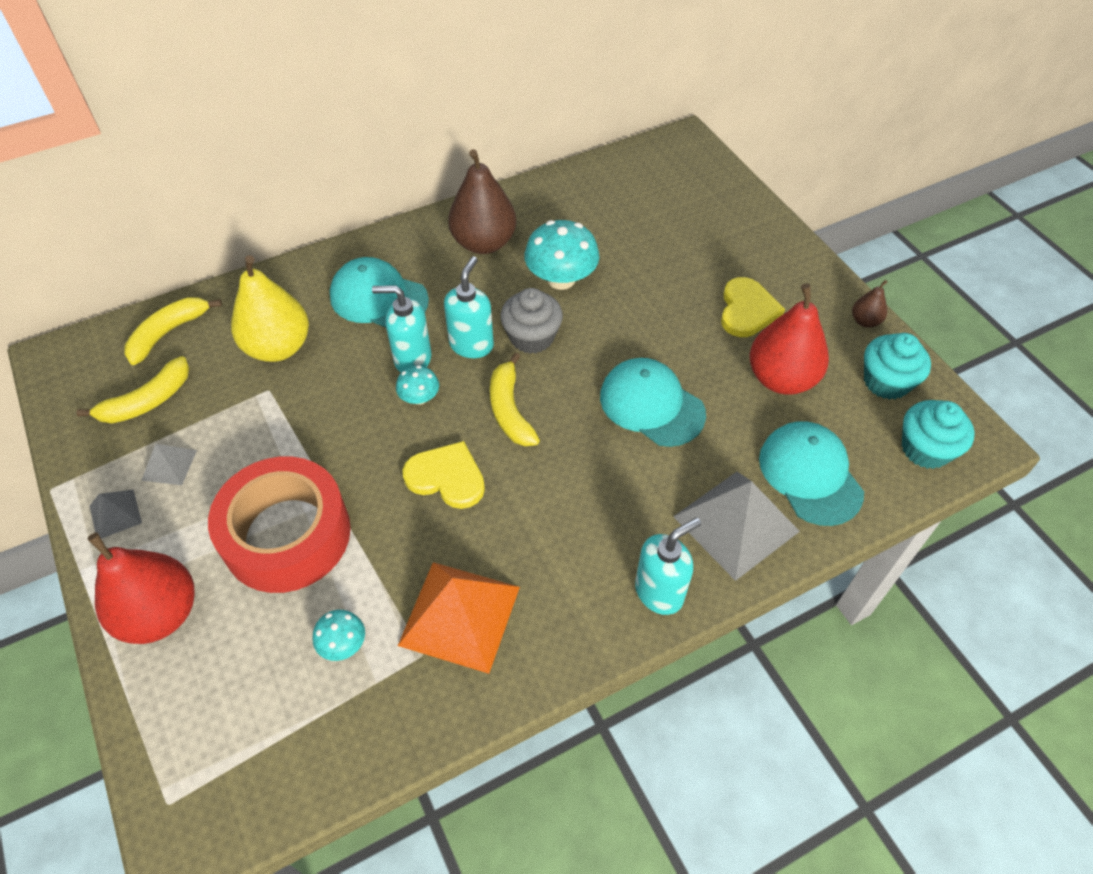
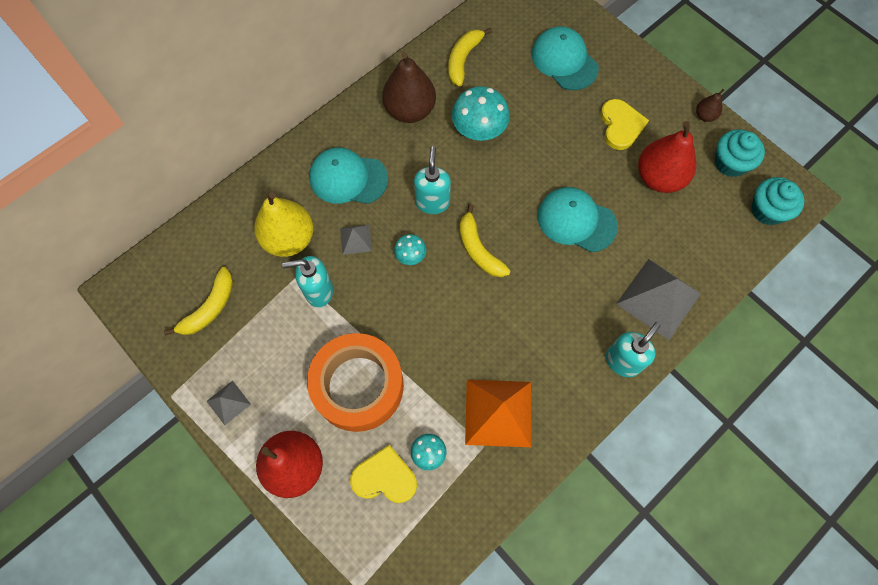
camera: 15 degrees left, 15 degrees up
(168, 333) = (199, 247): yellow banana -> yellow banana (463, 59)
(169, 465) = (250, 354): grey pyramid -> grey pyramid (356, 239)
(287, 535) = (358, 386): red tape -> orange tape
(412, 359) = (393, 225): turquoise soap dispenser -> turquoise soap dispenser (318, 291)
(447, 477) = (453, 314): yellow heart -> yellow heart (384, 477)
(532, 337) = (474, 185): grey cupcake -> none
(810, 474) = (697, 249): turquoise cap -> turquoise cap (564, 61)

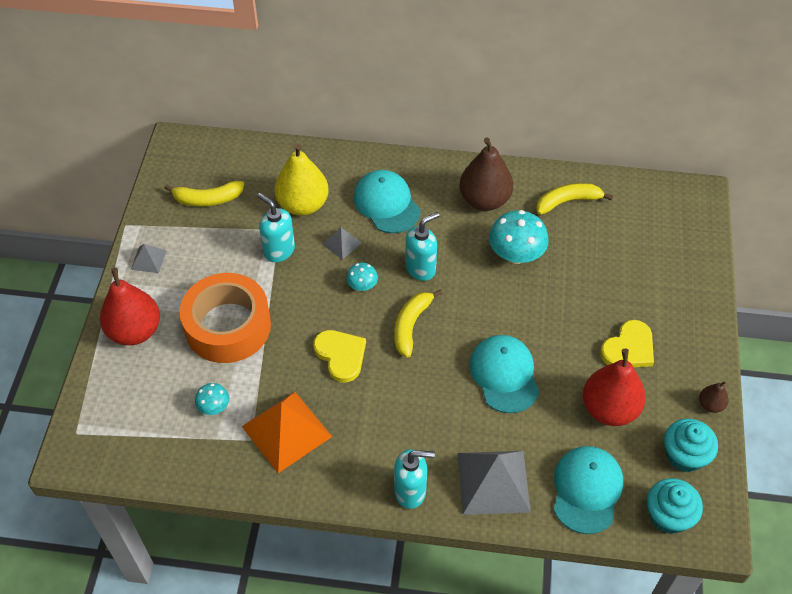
camera: 50 degrees right, 15 degrees down
(384, 477) = (172, 391): yellow heart -> yellow heart (341, 355)
(564, 61) = (645, 267): turquoise cap -> turquoise cap (586, 490)

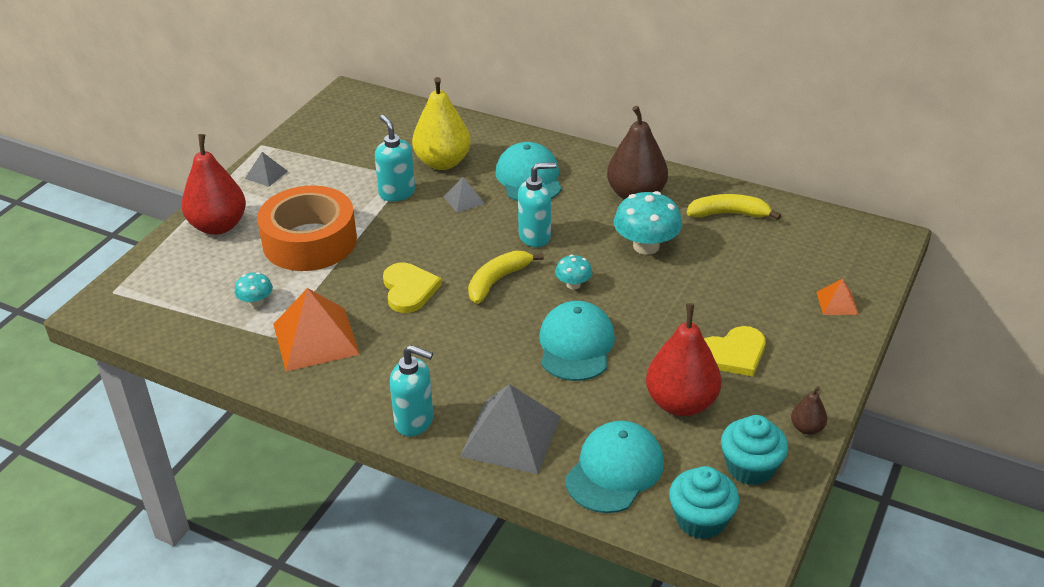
camera: 20 degrees right, 15 degrees down
(207, 199) = (351, 140): yellow banana -> none
(362, 285) = (465, 238): turquoise mushroom -> turquoise mushroom (573, 284)
(686, 273) = (837, 303): none -> orange pyramid

